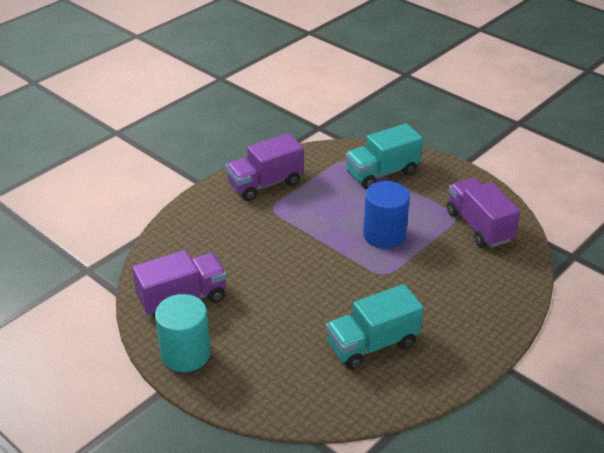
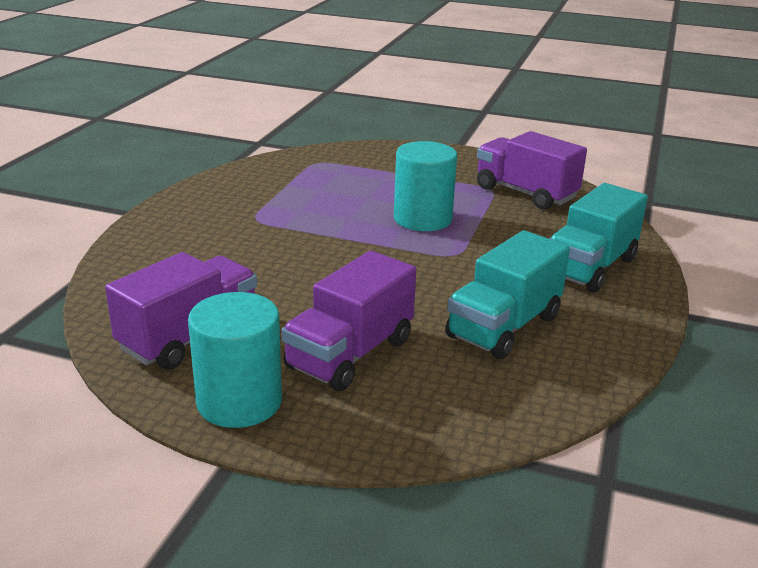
camera: 25 degrees left, 10 degrees down
(265, 184) = (228, 198): purple truck -> purple truck (350, 354)
(382, 173) = (371, 167): turquoise truck -> turquoise truck (590, 267)
(384, 235) = (422, 219): blue cylinder -> turquoise cylinder

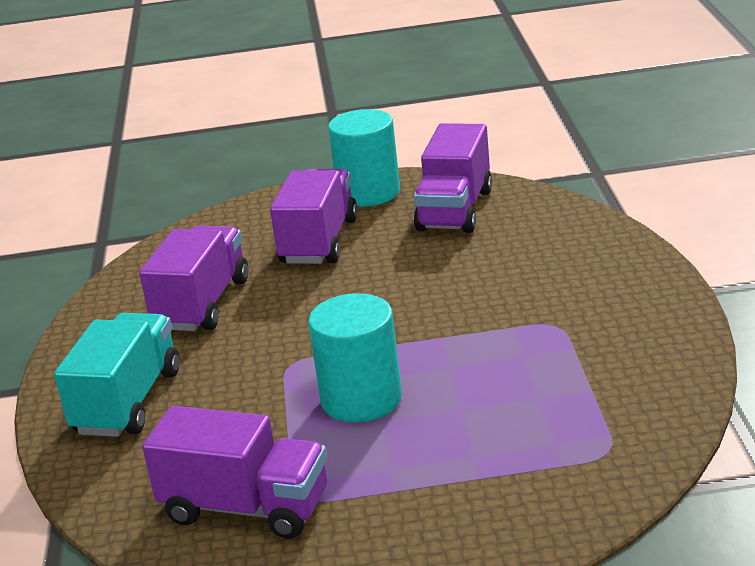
camera: 160 degrees right, 0 degrees up
(504, 327) = (202, 304): turquoise truck -> purple truck

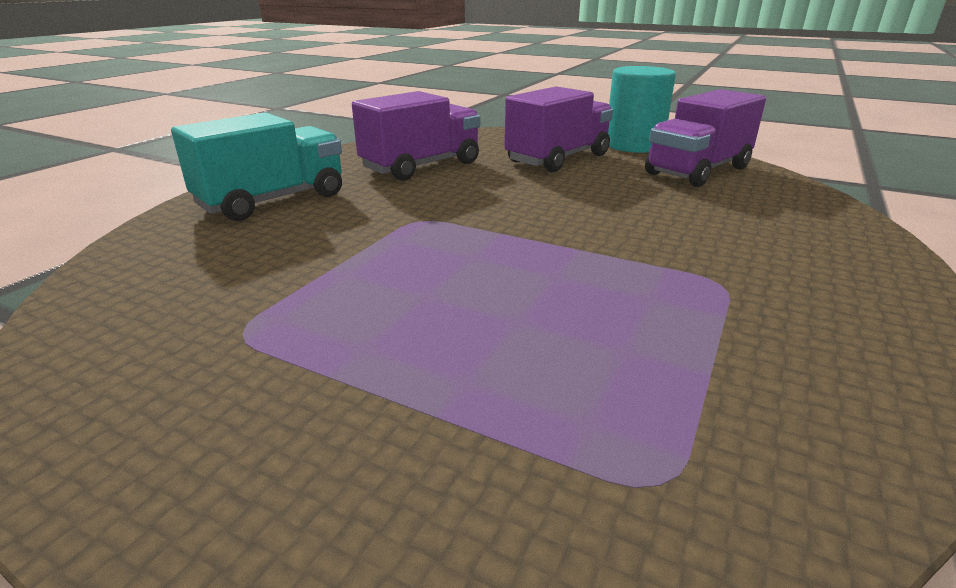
camera: 30 degrees right, 0 degrees up
(246, 508) = (186, 315): purple truck -> none
(361, 399) = (433, 268): turquoise cylinder -> none

